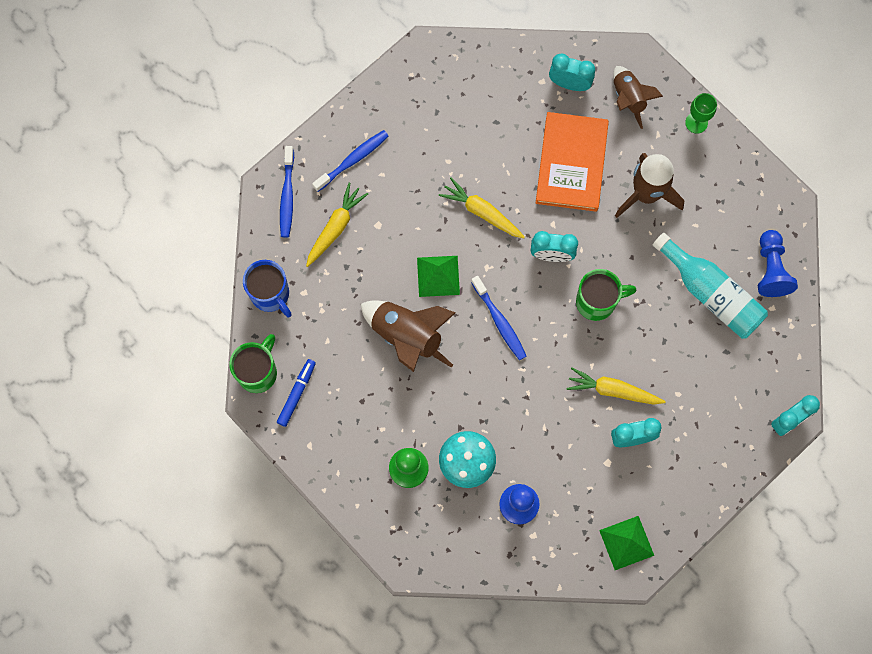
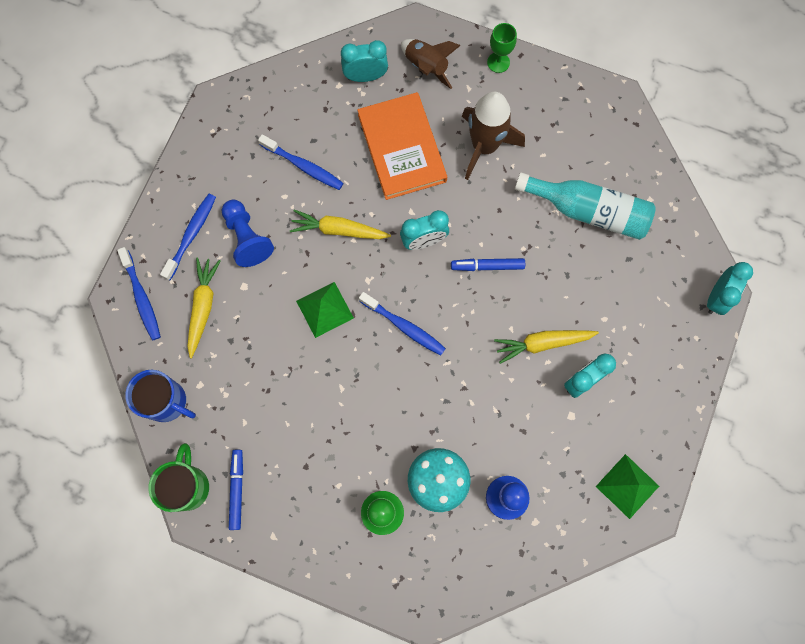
camera: 25 degrees left, 0 degrees up
(407, 336) = (321, 382): brown rocket -> none
(477, 141) = (303, 166): none -> blue toothbrush
(597, 302) = (487, 266): green mug -> blue marker
(771, 269) = (631, 165): blue pawn -> blue pawn (247, 238)

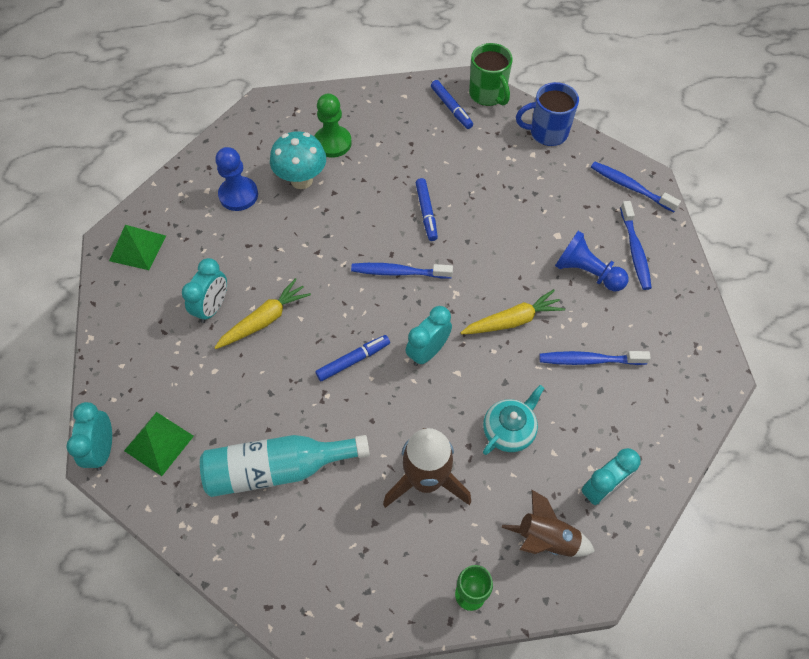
camera: 150 degrees right, 15 degrees down
(203, 307) = (577, 204): yellow carrot -> none
(324, 309) = (476, 252): green pyramid -> green pyramid (159, 443)
(342, 375) = (426, 212): none -> blue marker
(402, 148) = (509, 430): orange book -> turquoise teapot

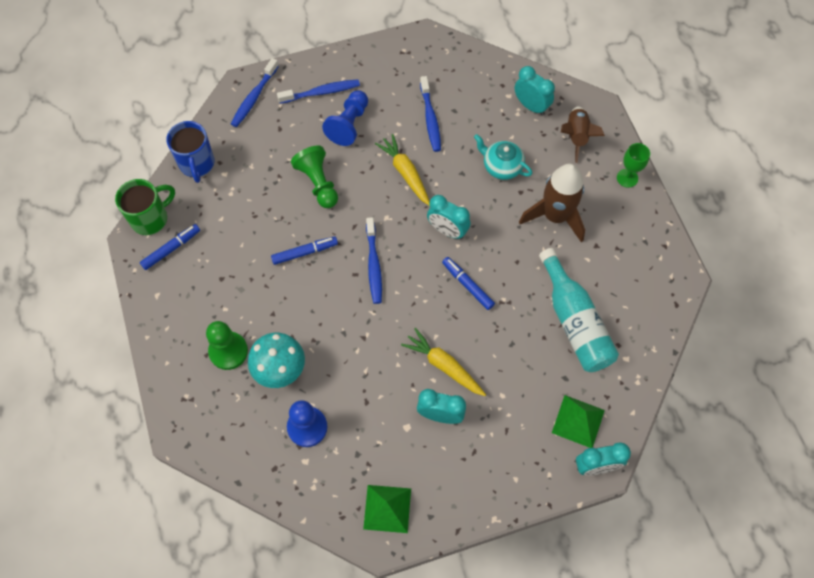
camera: 100 degrees left, 5 degrees up
(510, 234) = (318, 183): none -> green pawn

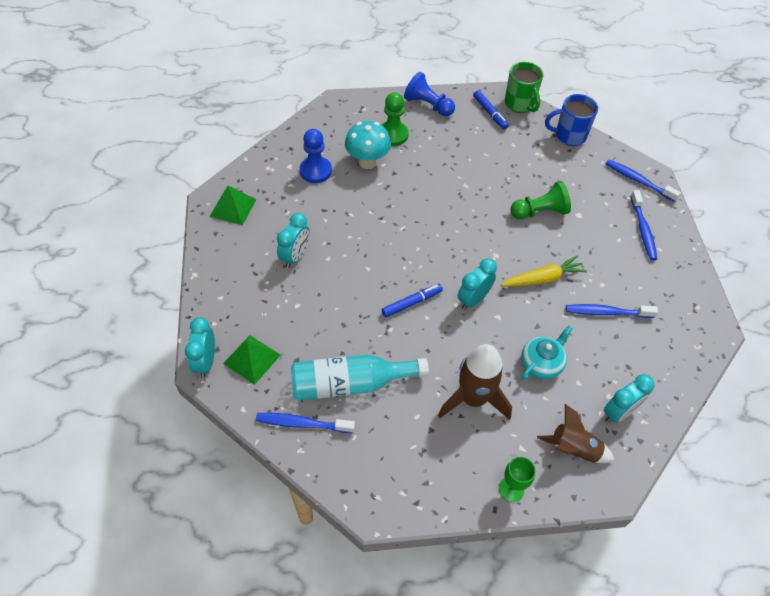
camera: 100 degrees right, 10 degrees down
(305, 252) = (470, 192): blue marker -> none
(349, 124) = (603, 244): blue pawn -> blue pawn (428, 105)
(374, 265) = (448, 237): blue toothbrush -> blue toothbrush (302, 423)
(443, 366) = (338, 268): yellow carrot -> none

